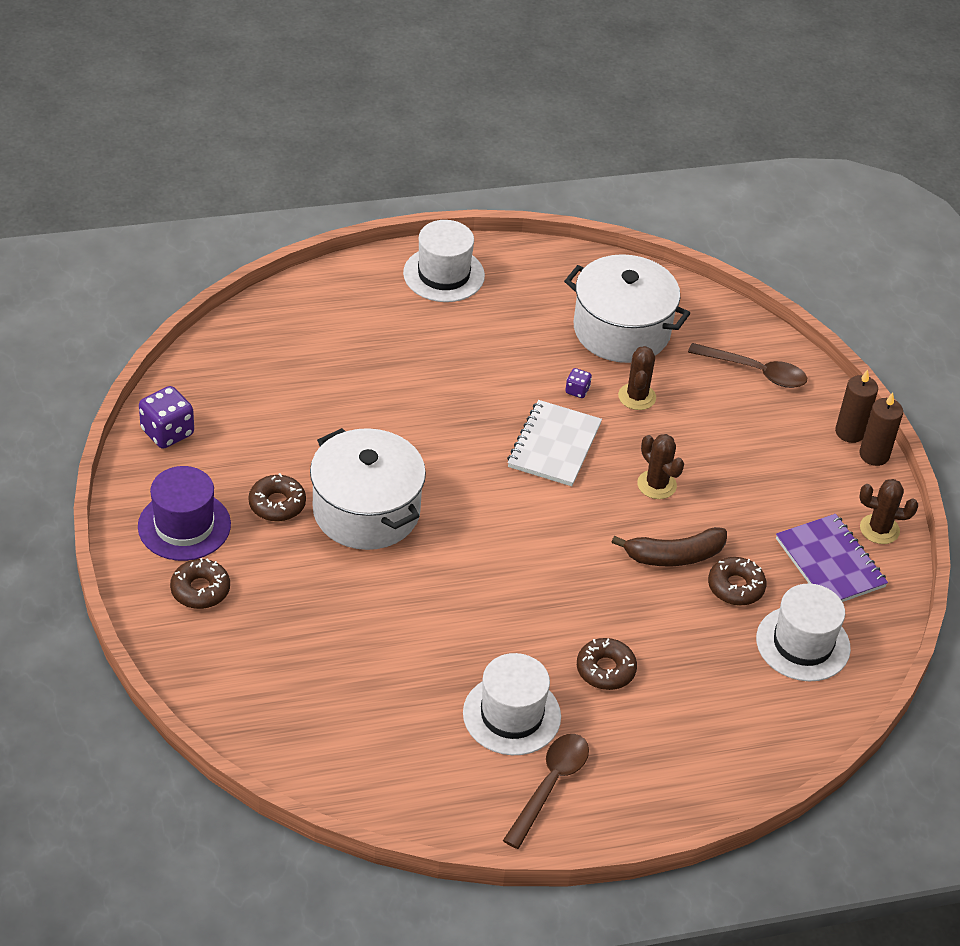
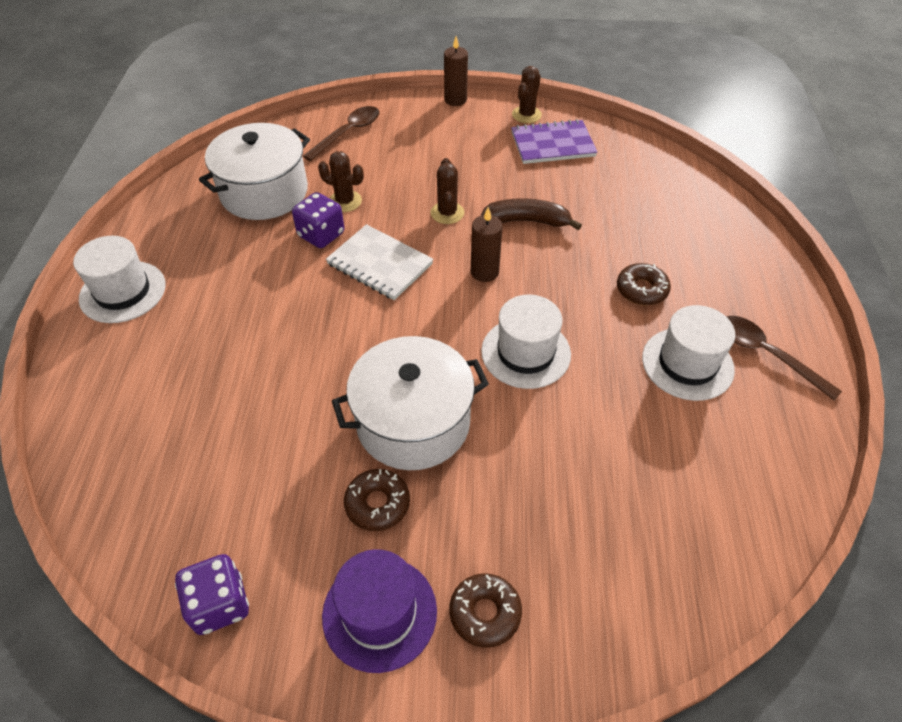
camera: 70 degrees left, 5 degrees up
(577, 391) = (321, 235): purple dice -> purple dice, size x1.95
(656, 485) = (447, 213): brown cactus -> brown cactus turned 75 degrees counterclockwise
(674, 556) = (527, 221): brown banana -> brown banana turned 90 degrees counterclockwise
(735, 587) = (566, 196): brown donut -> none
(803, 643) = (627, 176): white hat -> white hat (526, 352)
(850, 432) = (429, 105): brown candle -> brown candle (484, 272)

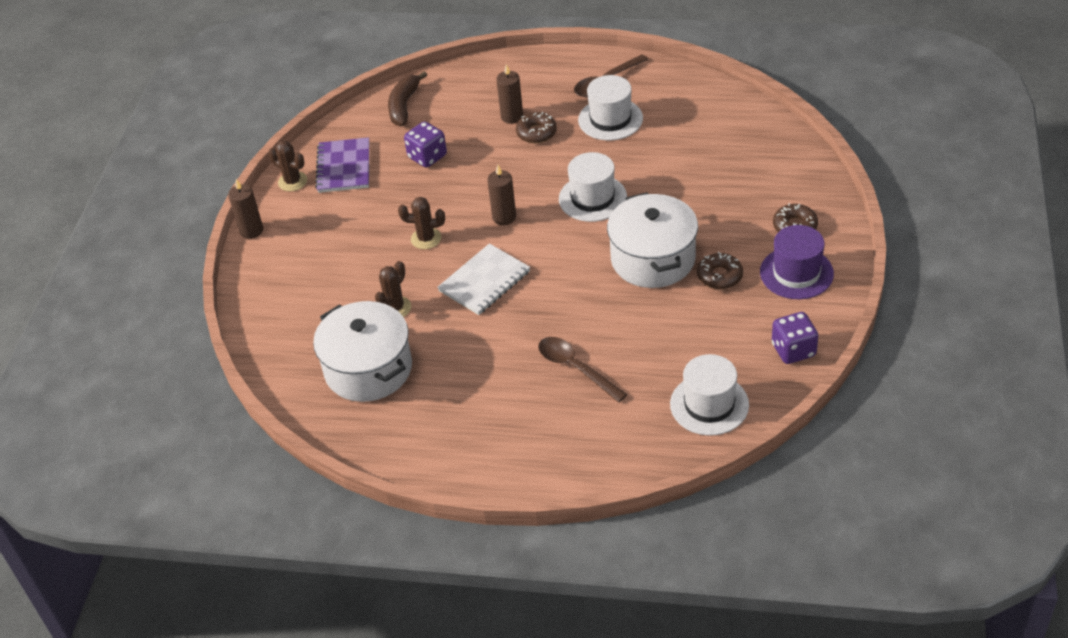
camera: 80 degrees left, 5 degrees down
(123, 292) = (493, 458): white hat -> white hat (709, 404)
(321, 235) = (439, 322): purple dice -> purple dice (427, 157)
(348, 133) = (286, 310): brown spoon -> brown spoon (575, 368)
(527, 221) = (446, 189): brown banana -> brown banana (404, 106)
(667, 265) = (512, 116): none -> brown candle

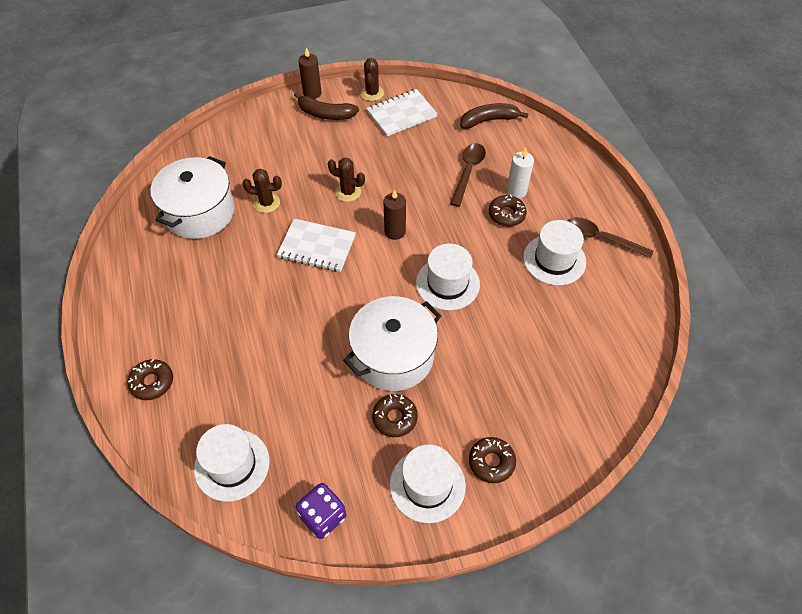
camera: 60 degrees right, 10 degrees up
(295, 227) = (326, 114): none -> brown banana
(344, 167) = (401, 114): purple notebook -> white notebook
(426, 238) = (348, 192): brown cactus -> brown cactus turned 45 degrees counterclockwise
(427, 157) = (439, 157): purple dice -> none
(512, 116) = (516, 191): brown candle -> white candle
(575, 368) = (243, 345): brown spoon -> brown spoon (468, 172)
(580, 451) = (152, 382): none -> brown donut
(796, 273) = (427, 485): purple hat -> white hat

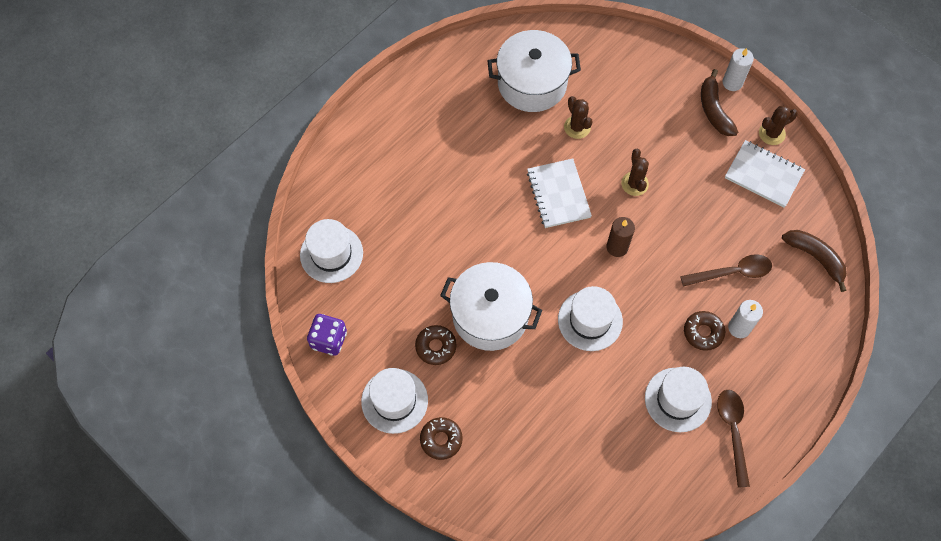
camera: 60 degrees right, 10 degrees up
(152, 382) = (361, 157): brown donut -> none
(312, 93) = (732, 82): brown candle -> white candle

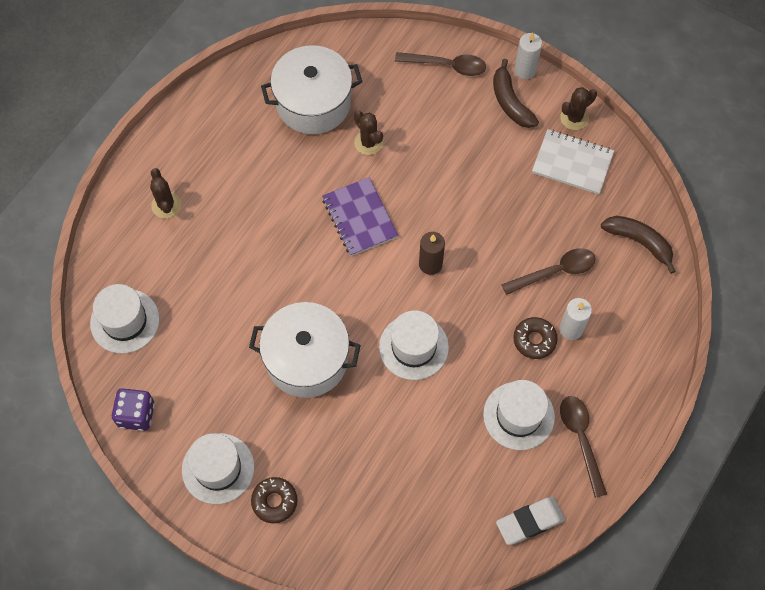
camera: 10 degrees left, 0 degrees up
(436, 347) = (253, 403): brown donut -> none
(558, 194) = (360, 218): white notebook -> purple notebook
(634, 184) = (438, 194): brown cactus -> brown cactus (166, 205)
(660, 68) = (447, 66): none -> brown spoon
(673, 499) = (530, 522): none -> white eraser

